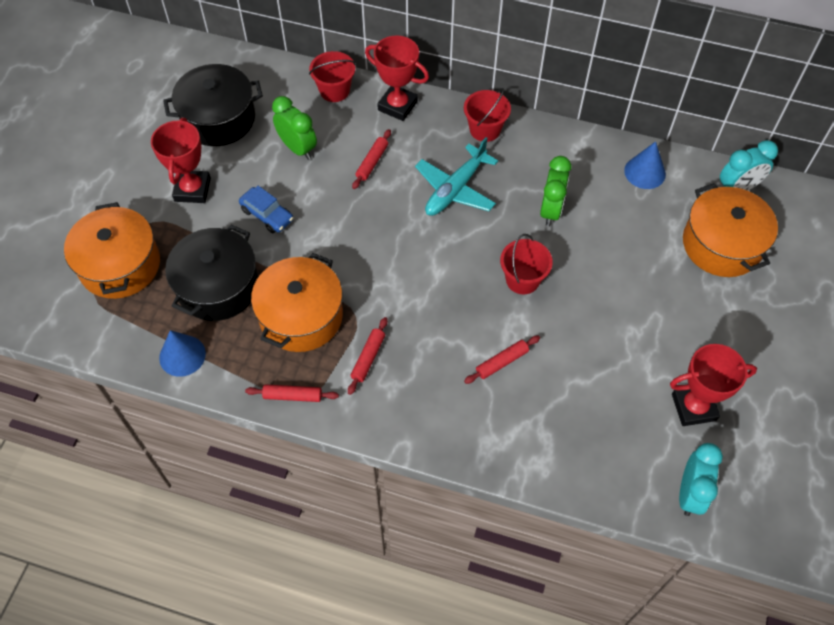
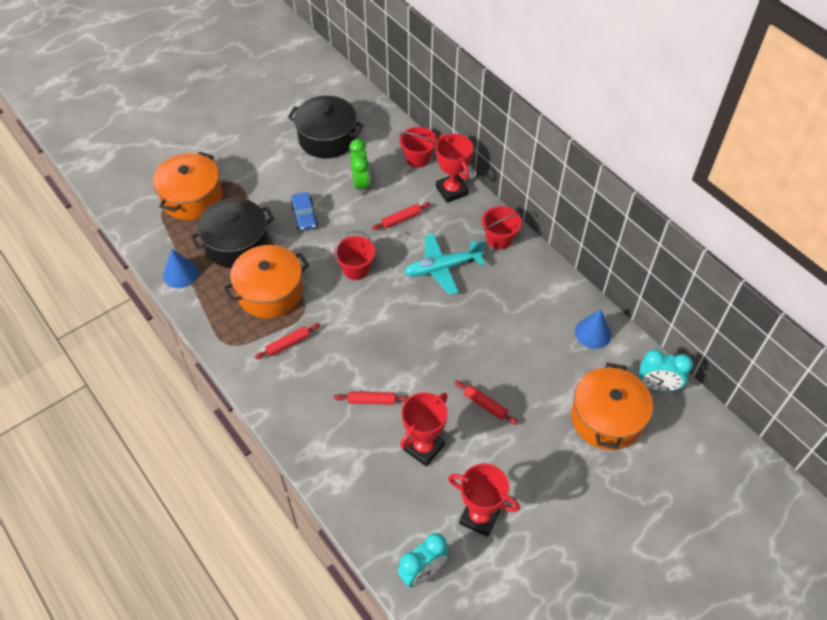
camera: 35 degrees right, 5 degrees down
(192, 190) = (273, 175): red trophy -> red trophy (423, 447)
(292, 396) = (222, 338): red rolling pin -> red rolling pin (485, 405)
(522, 279) = (435, 355): red bucket -> red bucket (356, 269)
(551, 210) = (497, 320): green clock -> none

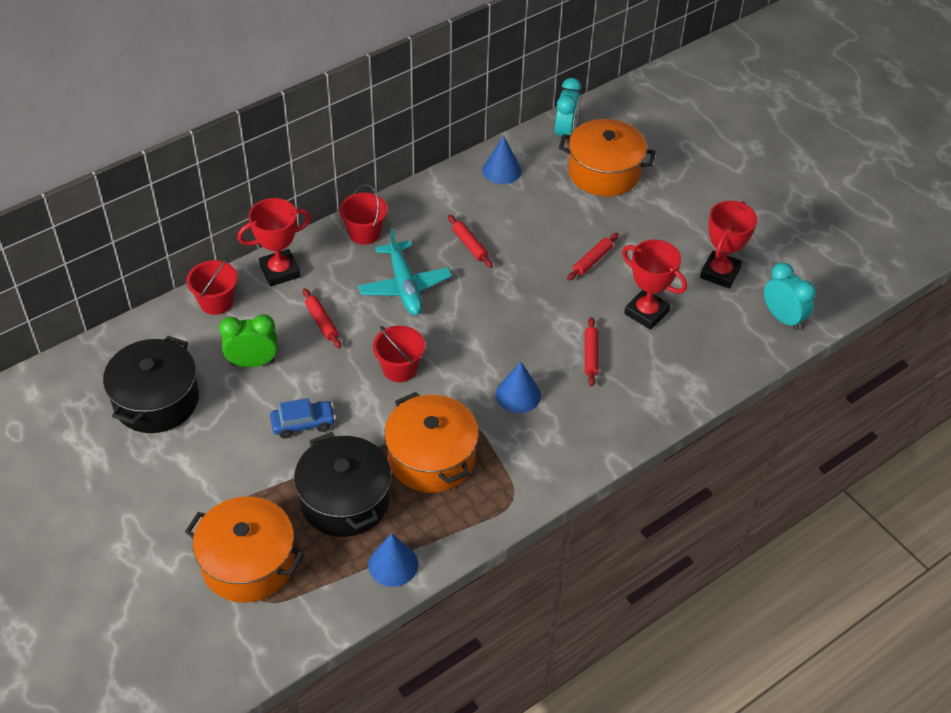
camera: 90 degrees left, 5 degrees down
(288, 344) = (513, 435): red rolling pin -> red rolling pin (469, 245)
(329, 347) = (518, 394): none -> blue cone

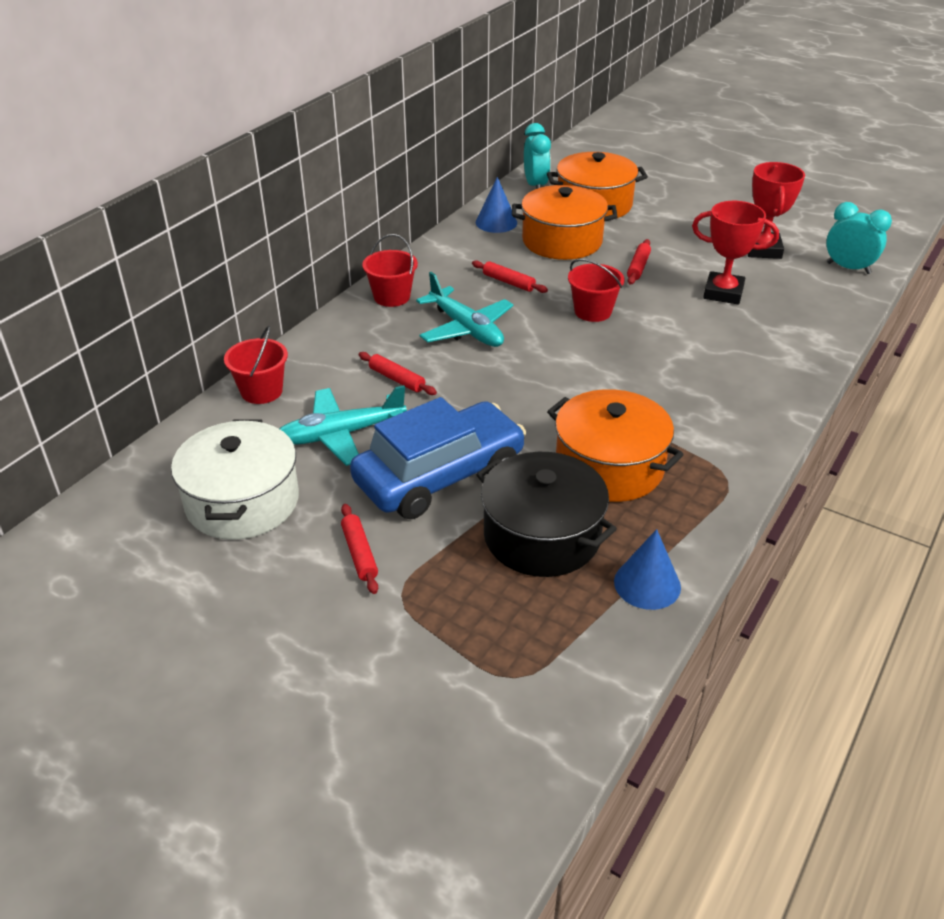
camera: 20 degrees left, 10 degrees down
(156, 400) = (242, 501): black pot -> white pot
(248, 563) = (469, 639): orange pot -> orange pot (562, 241)
(253, 362) = (341, 434): green clock -> turquoise plane
(280, 271) = (319, 348): red trophy -> none
(303, 423) = (439, 475): blue car -> blue car, size x2.14
(399, 368) = (513, 397): red bucket -> red bucket (593, 311)
(518, 394) = (656, 387): blue cone -> none
(590, 355) = (700, 337): red rolling pin -> red rolling pin (359, 553)

